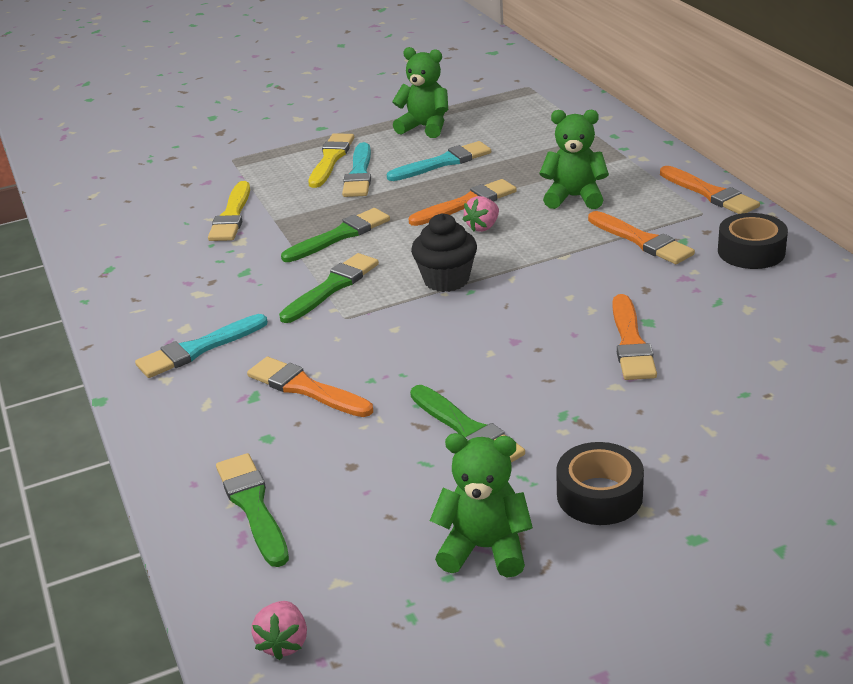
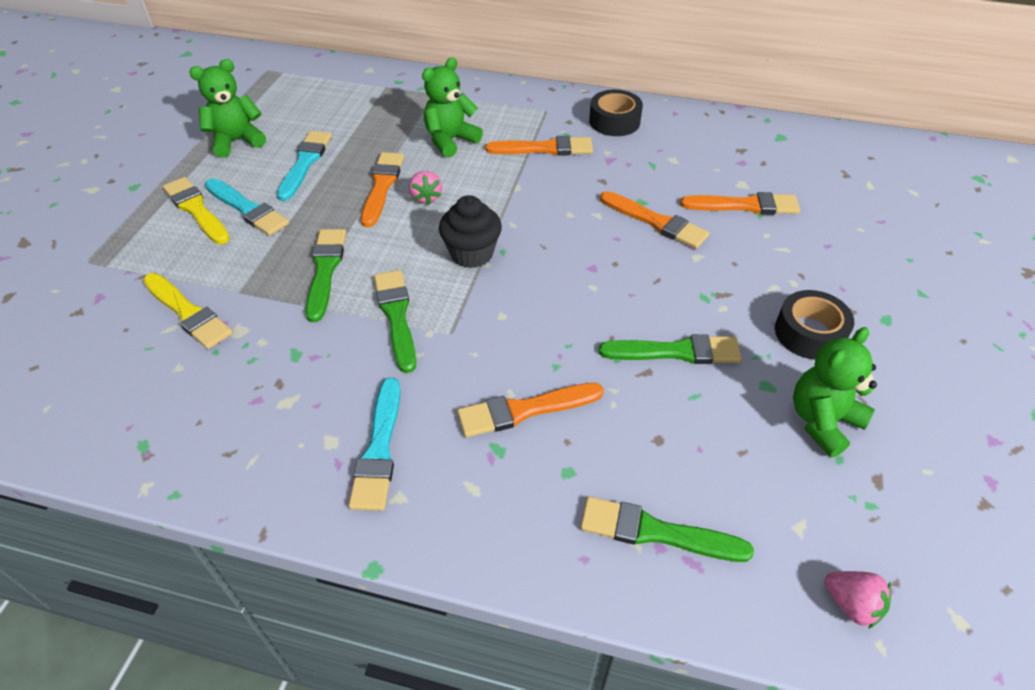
camera: 55 degrees left, 15 degrees up
(710, 193) = (528, 94): orange brush -> orange brush (745, 205)

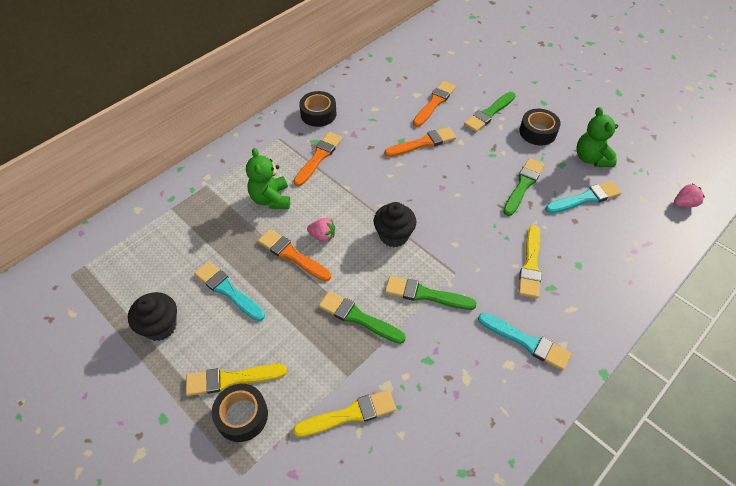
camera: 60 degrees left, 5 degrees up
(155, 234) = (242, 416): none -> black tape
(237, 141) = (160, 326): green teddy bear -> black cupcake
(248, 209) = (257, 344): turquoise brush -> turquoise brush (585, 198)
(524, 410) = (530, 265): orange brush -> yellow brush
(655, 532) = (626, 248): green brush -> green brush (489, 113)

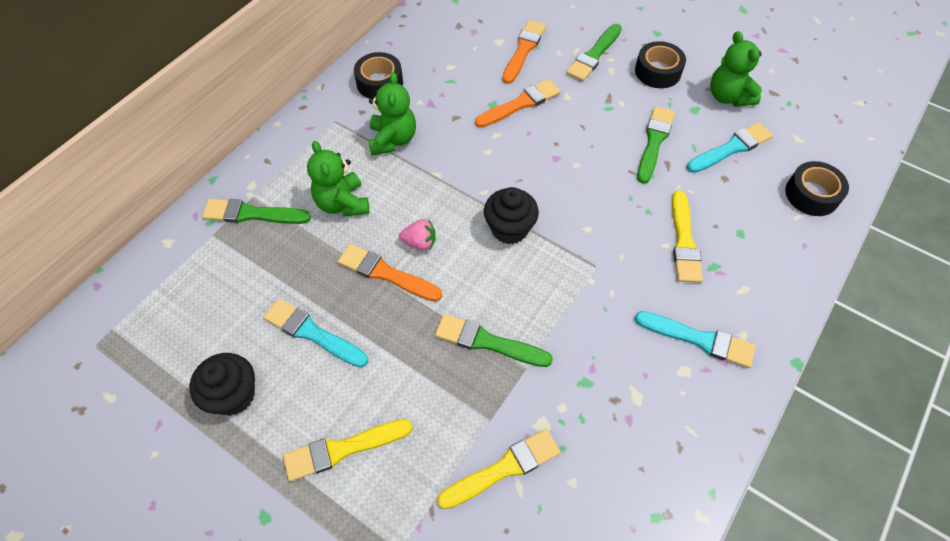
camera: 10 degrees left, 5 degrees up
(242, 416) = (367, 495): black tape -> black tape (812, 195)
(319, 157) = (393, 140): orange brush -> green teddy bear
(425, 294) = (564, 299): green brush -> green brush (252, 214)
(684, 203) = (847, 138): pink strawberry -> none

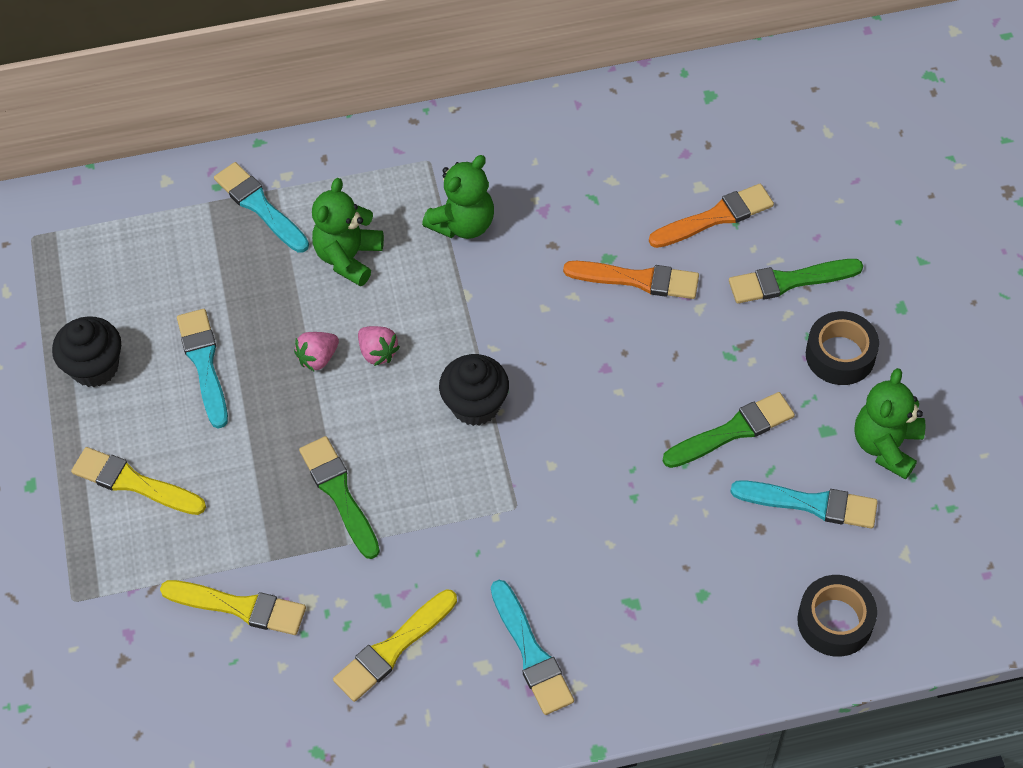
camera: 45 degrees right, 0 degrees up
(252, 214) = (260, 206): green brush -> turquoise brush
(379, 83) = (517, 147): black tape -> none
(386, 273) = (318, 358): orange brush -> pink strawberry
(684, 241) = (632, 555): yellow brush -> yellow brush (393, 648)

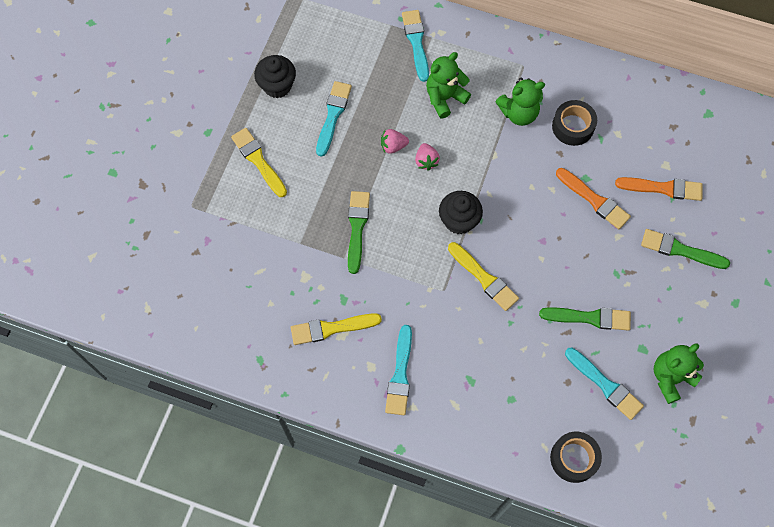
camera: 30 degrees right, 10 degrees up
(239, 607) = (269, 259): yellow brush -> yellow brush (484, 278)
(840, 355) = (680, 310): black tape -> black tape (573, 127)

